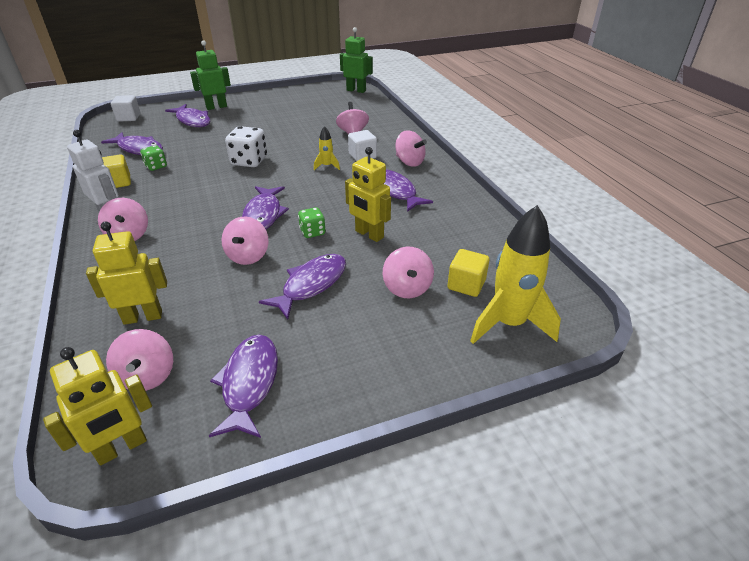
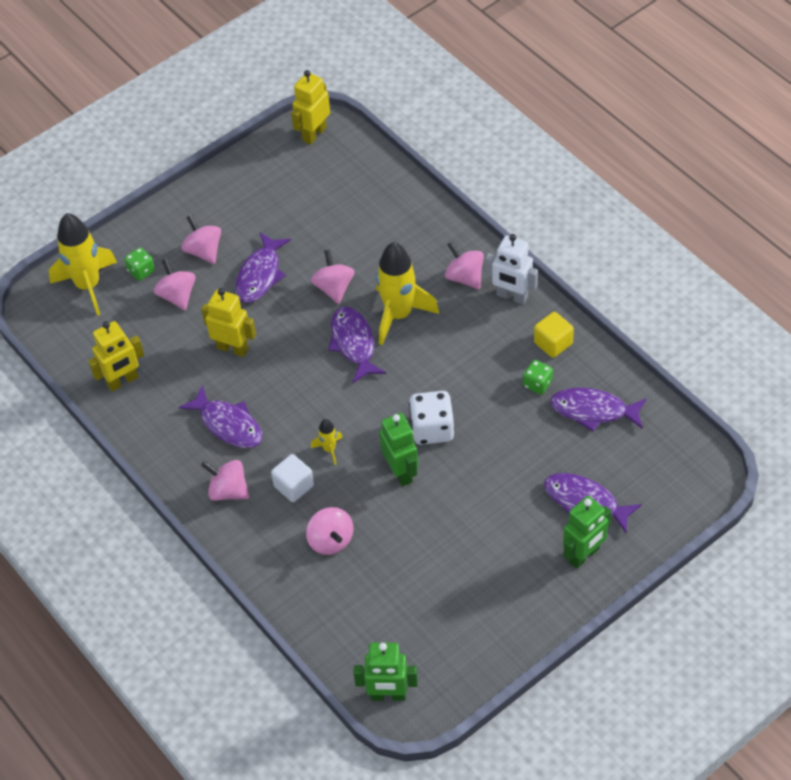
camera: 165 degrees right, 15 degrees up
(129, 118) = (686, 480): white cube -> none
(143, 317) = (375, 208): yellow robot -> yellow robot (122, 381)
(147, 376) = (334, 172): pink spinning top -> pink spinning top (204, 251)
(210, 224) = (399, 315): none -> yellow rocket
(249, 383) = (262, 188): purple fish -> none
(287, 149) = (401, 472): none -> green robot
(312, 232) = (290, 335): green dice -> green dice (141, 271)
(466, 285) = (127, 314): yellow cube -> none

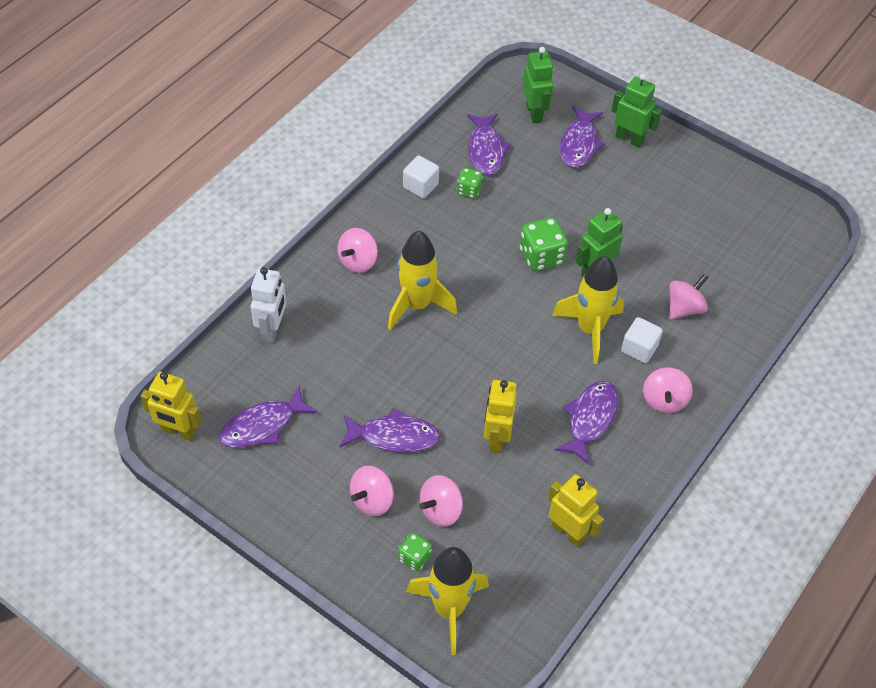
camera: 110 degrees left, 0 degrees up
(329, 449) = (590, 329): yellow rocket -> yellow rocket, size x2.19
(334, 288) = (396, 366): pink spinning top -> none
(354, 343) = (461, 335): purple fish -> purple fish (262, 426)
(388, 695) = (808, 241): green robot -> green robot (534, 113)
(432, 429) = (541, 256): white dice -> green dice
(512, 296) = (373, 222): white robot -> white robot (272, 329)
(553, 343) = (420, 186): yellow cube -> white cube

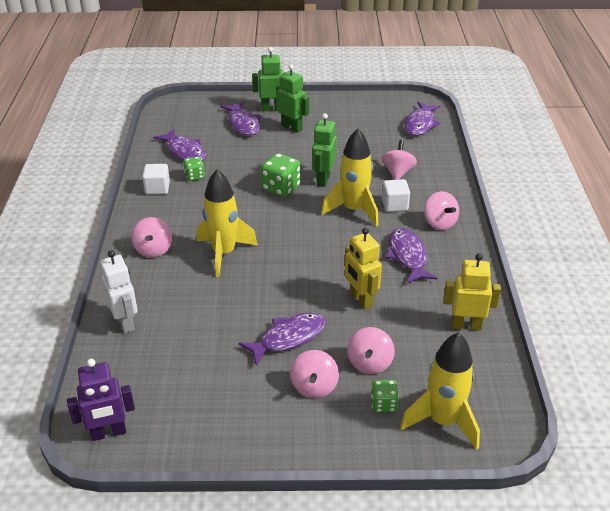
camera: 35 degrees left, 15 degrees down
(178, 431) = (108, 433): yellow robot -> purple robot
(262, 426) = (178, 388): purple fish -> purple fish (420, 124)
(534, 113) = (197, 120): green robot -> green robot (292, 127)

